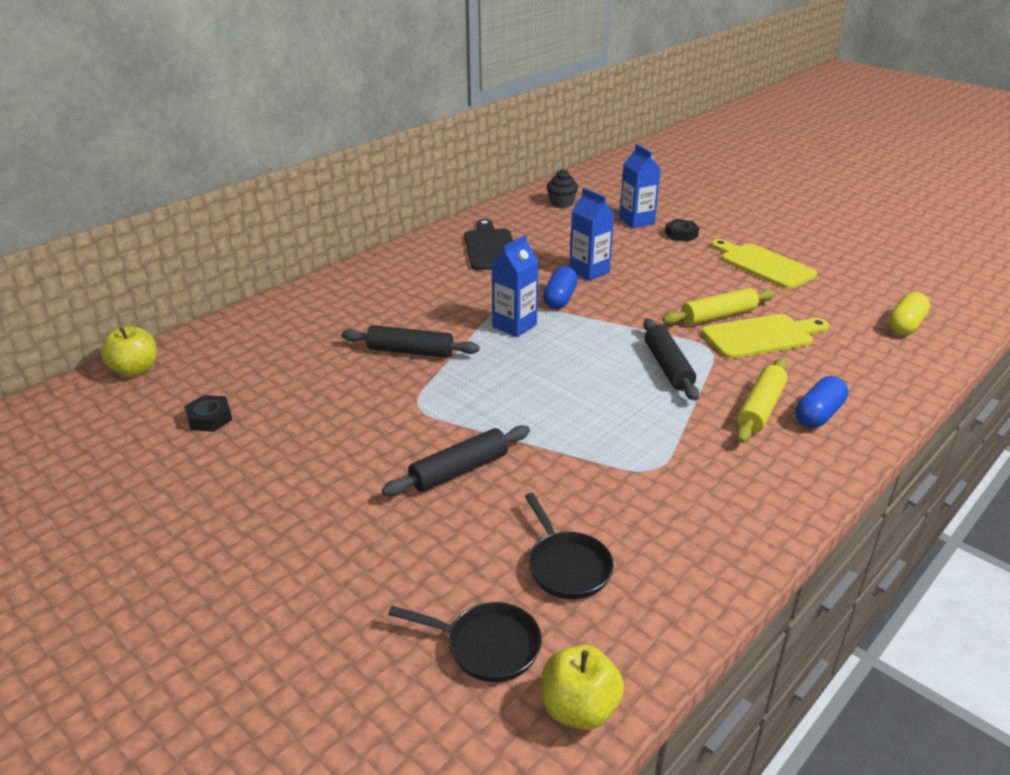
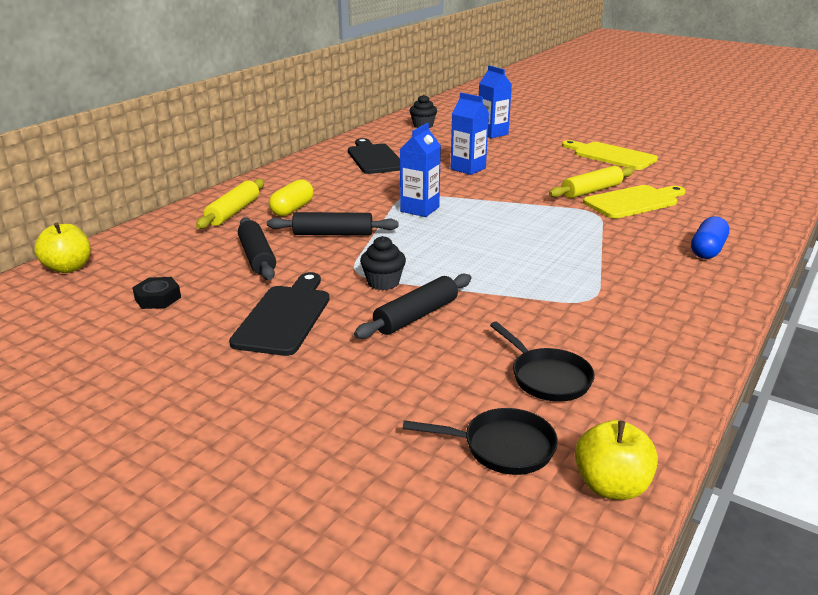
camera: 10 degrees left, 5 degrees down
(326, 456) = (285, 316): none -> black cutting board
(440, 422) = (383, 282): none -> black cupcake
(560, 299) = (451, 188): blue capsule -> none
(668, 367) = (566, 228): black rolling pin -> black rolling pin (257, 257)
(681, 234) = (533, 140): black nut -> none
(760, 409) = (658, 250): yellow rolling pin -> yellow rolling pin (233, 212)
(905, 325) = (744, 187): yellow capsule -> yellow capsule (292, 209)

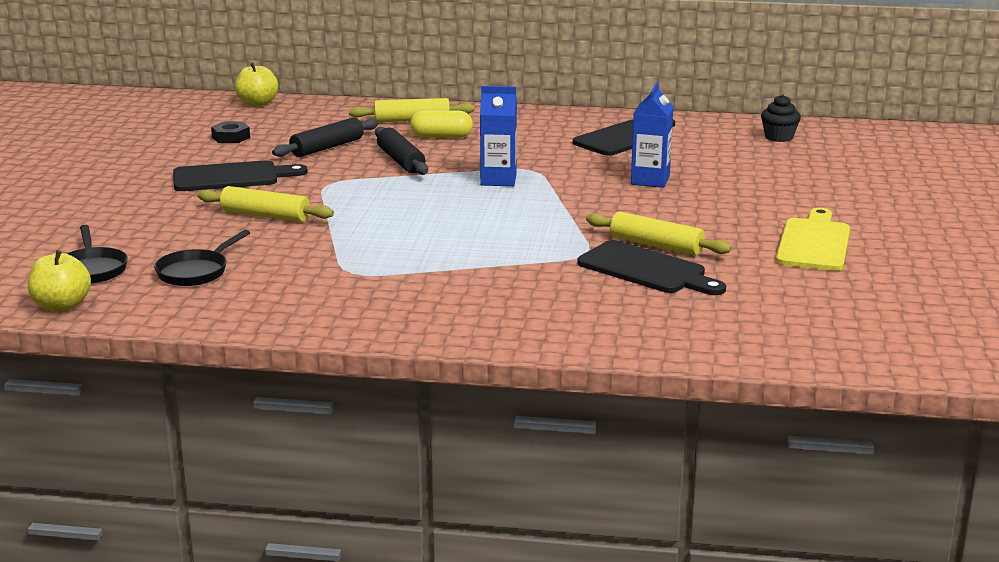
camera: 65 degrees right, 5 degrees down
(383, 282) = (317, 195): black cupcake -> none
(416, 316) = (265, 216): black rolling pin -> yellow rolling pin
(492, 133) = (804, 173): blue carton -> none
(634, 202) = (646, 270): yellow cutting board -> black cutting board
(707, 250) = (532, 317): blue capsule -> none

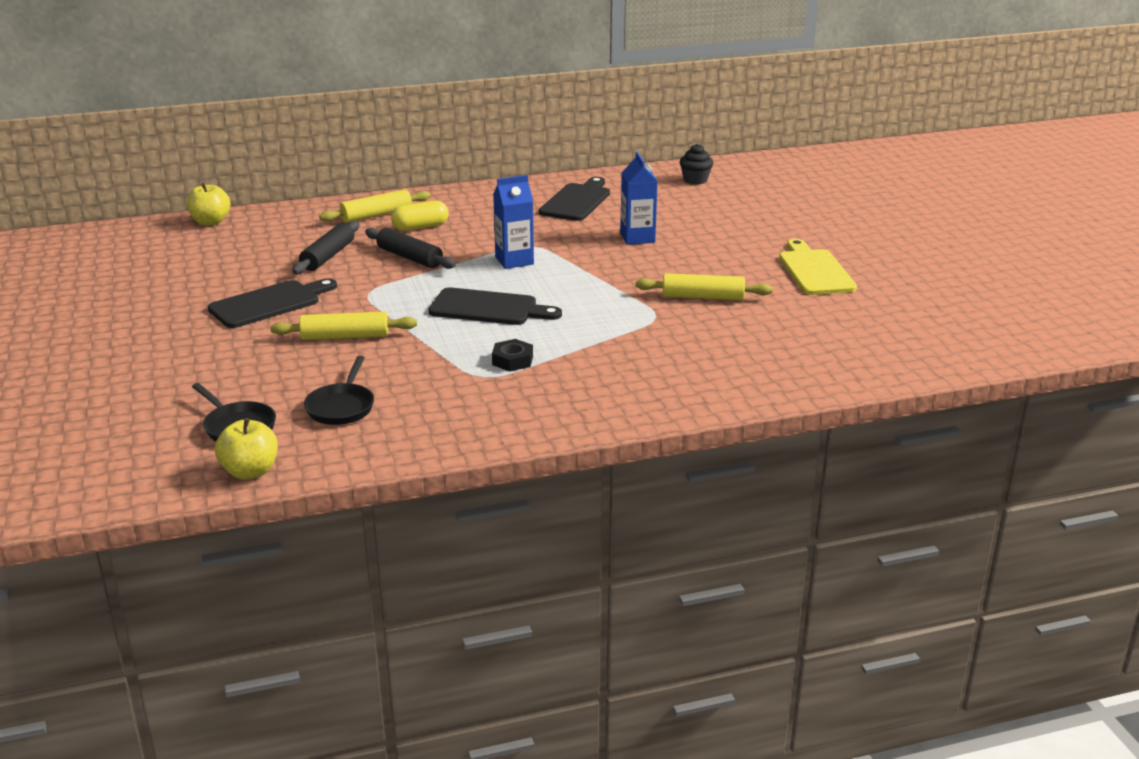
camera: 25 degrees left, 5 degrees up
(231, 137) = (223, 262): black nut -> black nut (512, 360)
(646, 270) = (718, 321): black cutting board -> black cutting board (489, 308)

